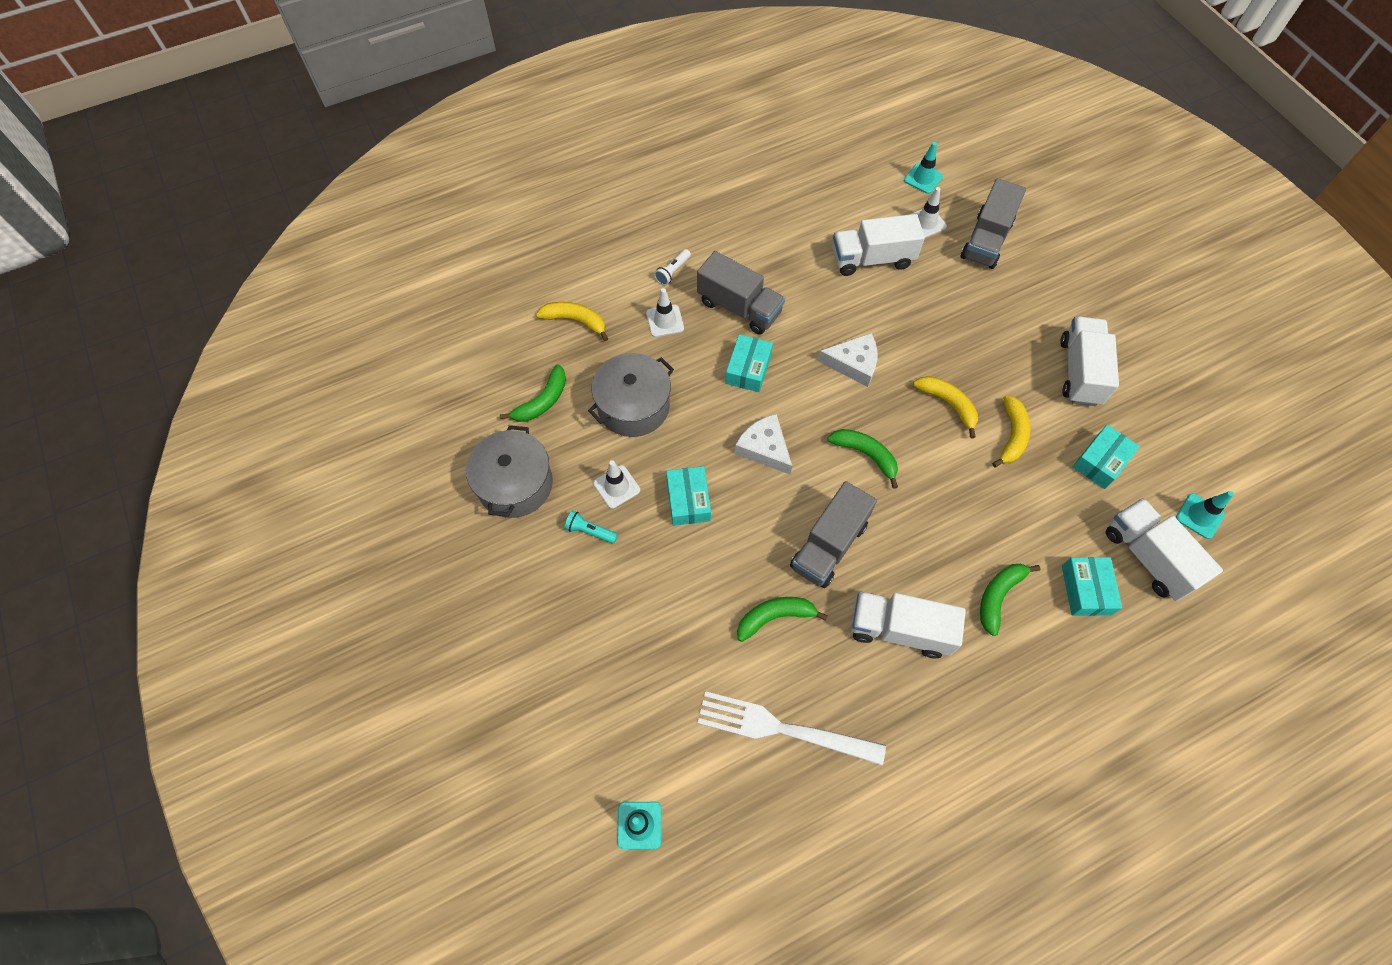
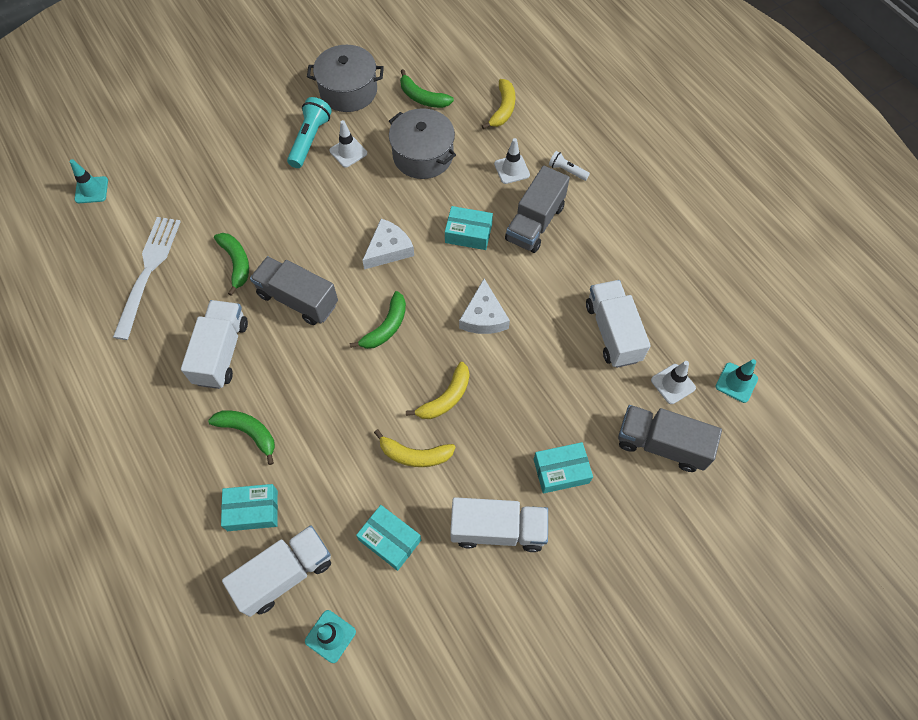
camera: 85 degrees right, 0 degrees up
(590, 531) = (310, 140): turquoise flashlight -> turquoise flashlight, size x1.78
(688, 500) = (337, 199): turquoise box -> turquoise box (561, 471)

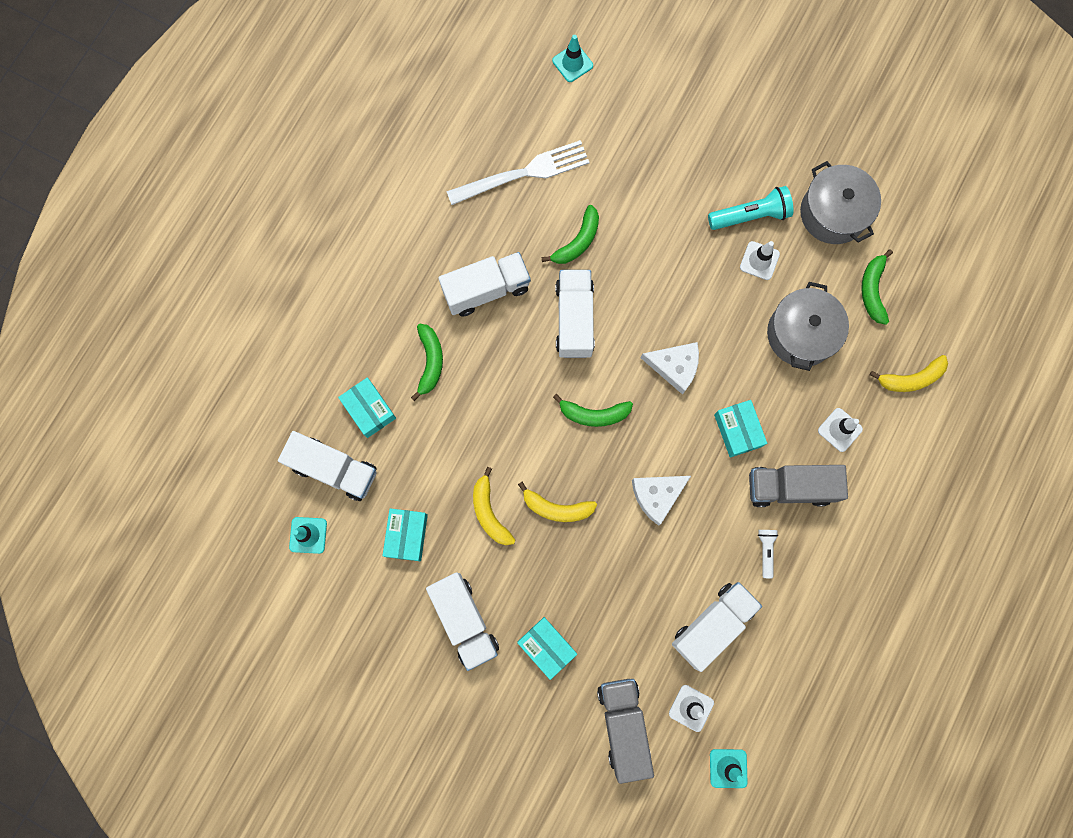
camera: 60 degrees right, 15 degrees up
(298, 299) = (574, 319): grey truck -> white truck
(567, 171) = (873, 485): white flashlight -> white flashlight (765, 551)

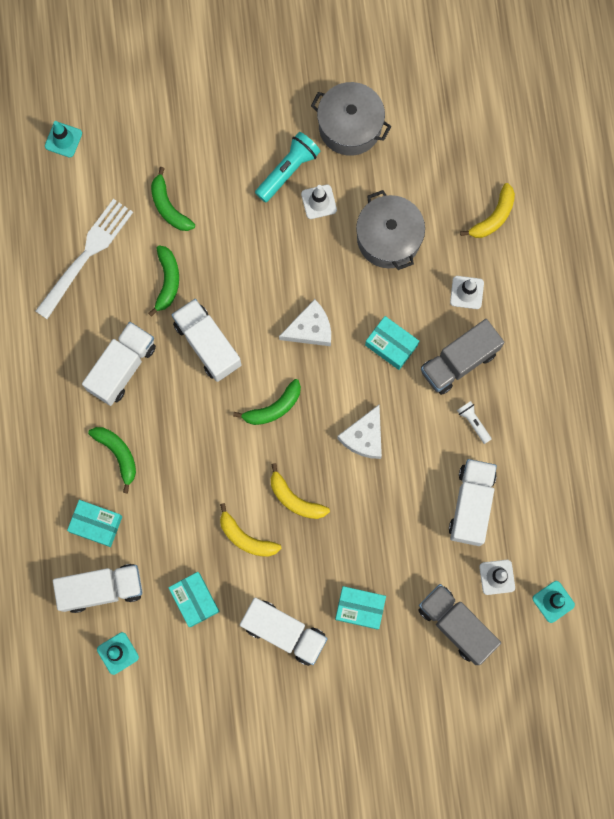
camera: 35 degrees left, 0 degrees up
(556, 508) = (294, 499): yellow banana -> yellow banana turned 60 degrees clockwise
(872, 290) = (419, 167): green banana -> green banana (168, 207)

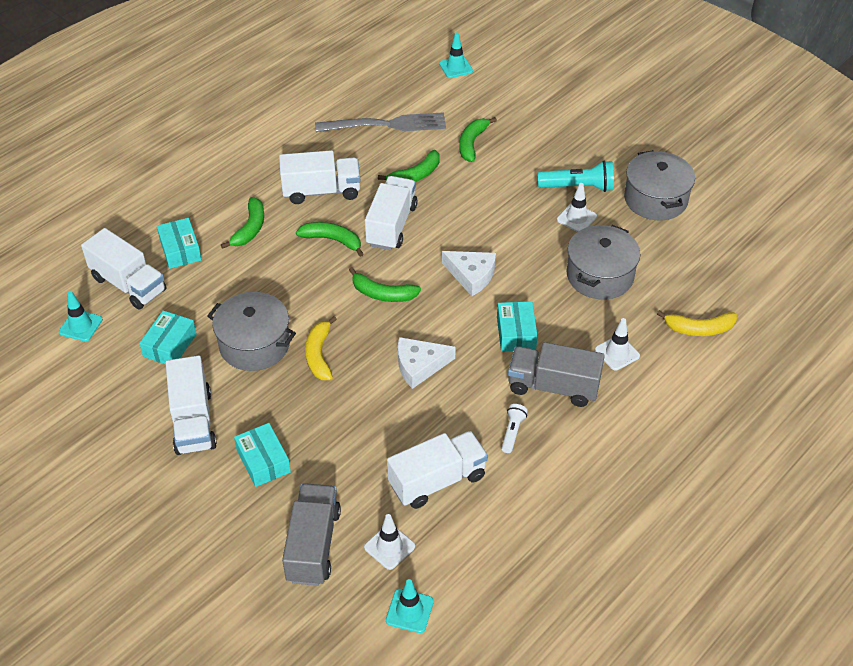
camera: 50 degrees right, 30 degrees down
(86, 254) = (387, 124): white fork -> grey fork
(185, 401) = (333, 240): none -> green banana
(245, 538) = (254, 344): yellow banana -> grey pot

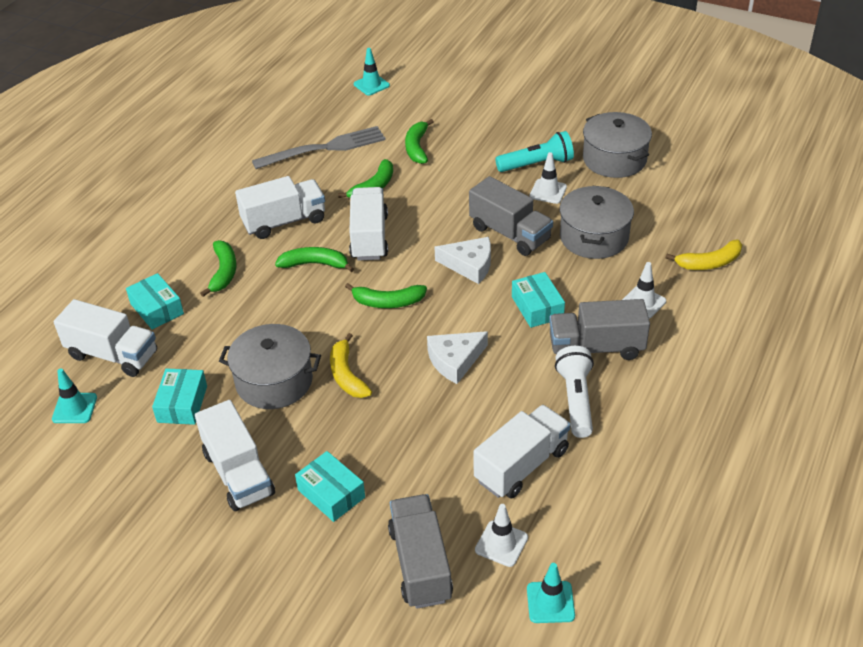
camera: 15 degrees left, 5 degrees down
(512, 432) = (576, 400): white flashlight -> white flashlight, size x1.78
(522, 252) = (510, 233): none -> grey truck

